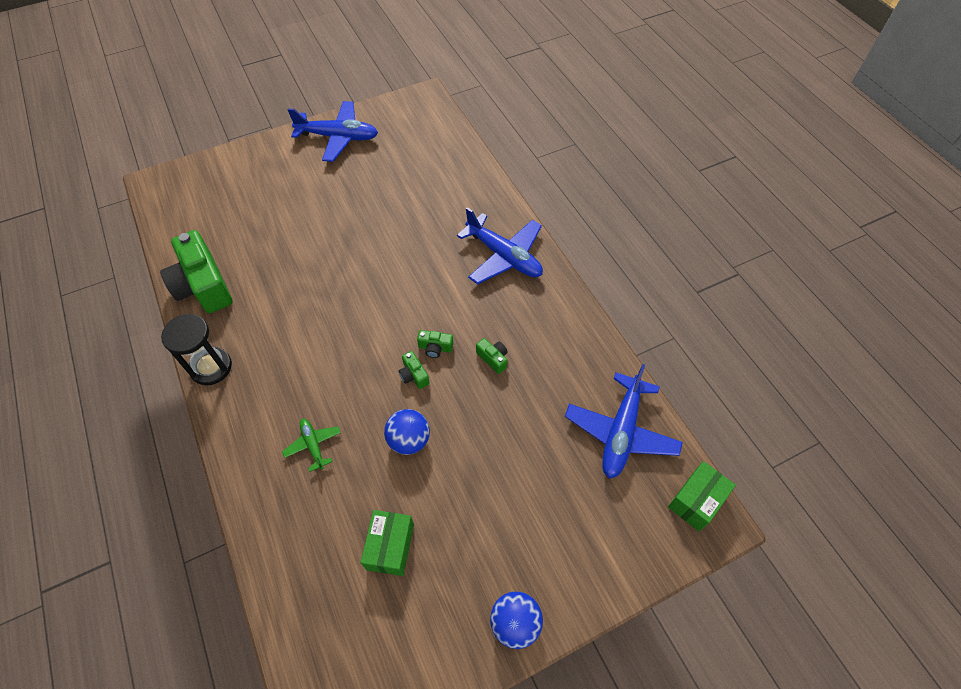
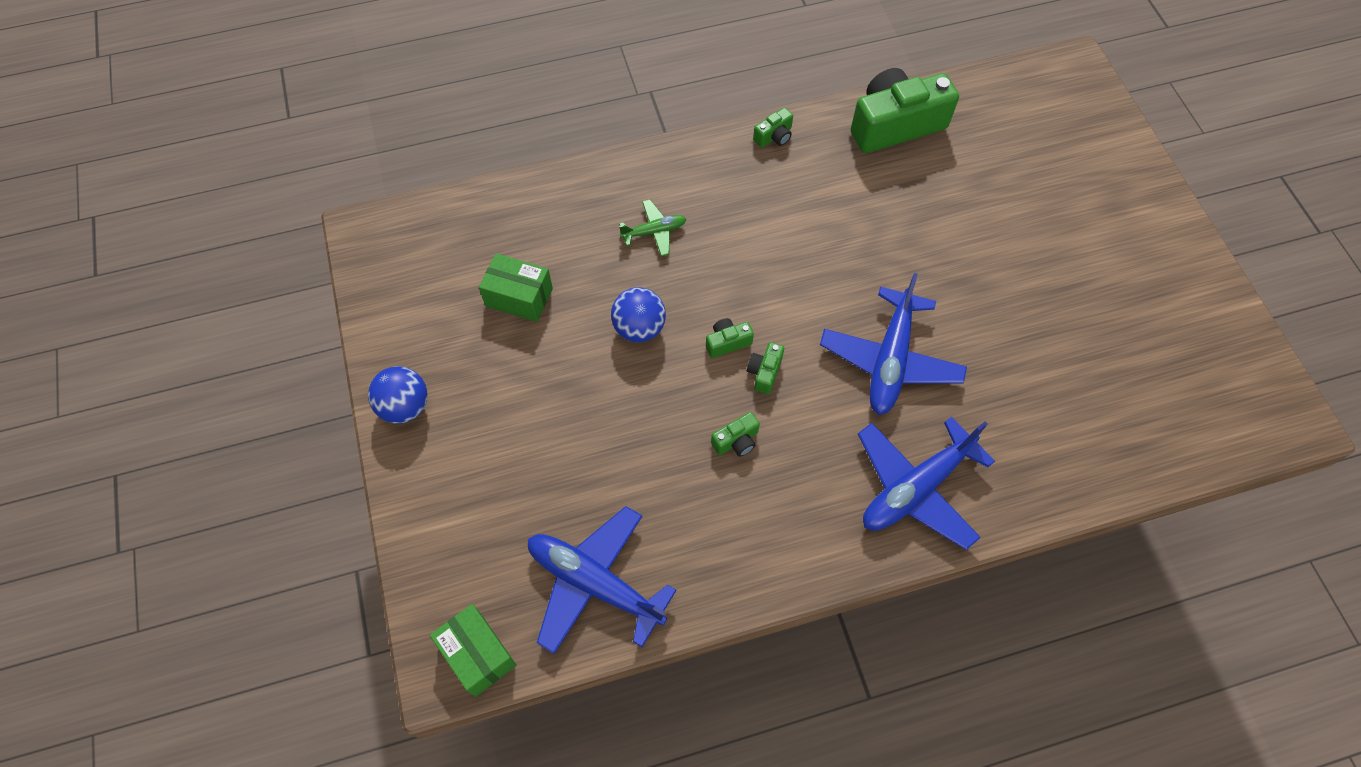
camera: 100 degrees right, 5 degrees up
(211, 367) = (774, 136): black hourglass -> green camera
(338, 137) = (1178, 282): blue plane -> blue plane (890, 360)

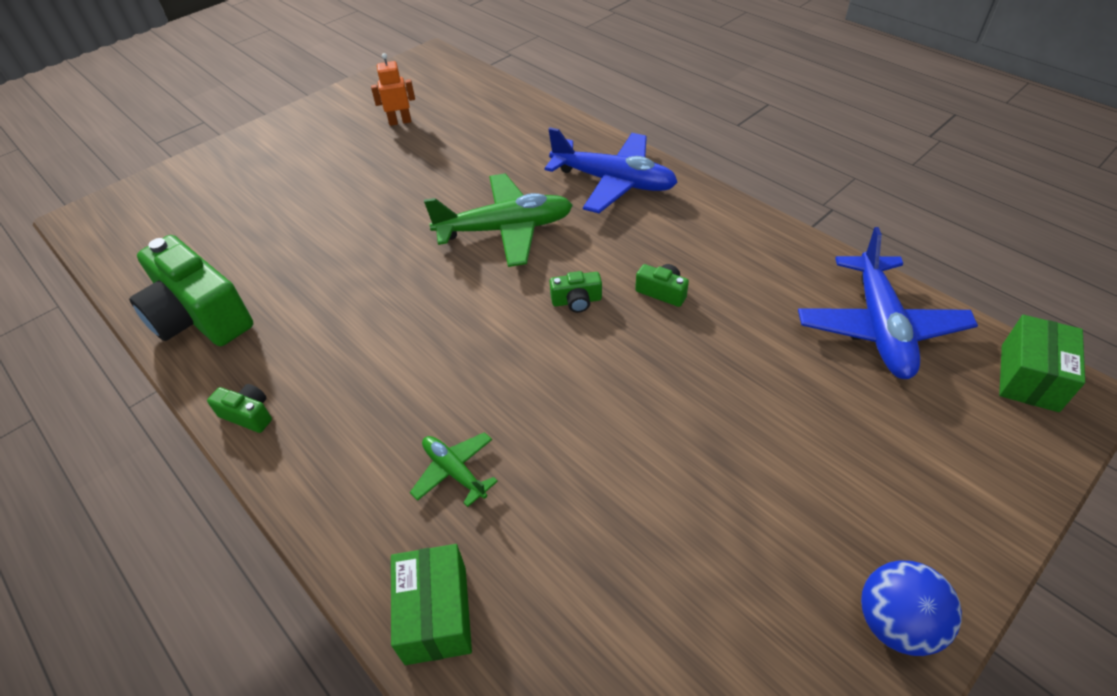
camera: 115 degrees left, 15 degrees down
(519, 297) = (643, 577): green box -> green box (436, 614)
(639, 328) = (597, 421): blue ball -> none
(727, 342) = (563, 340): green camera -> none
(890, 360) = (505, 229): blue plane -> green plane
(1136, 338) = (400, 121): none -> orange robot

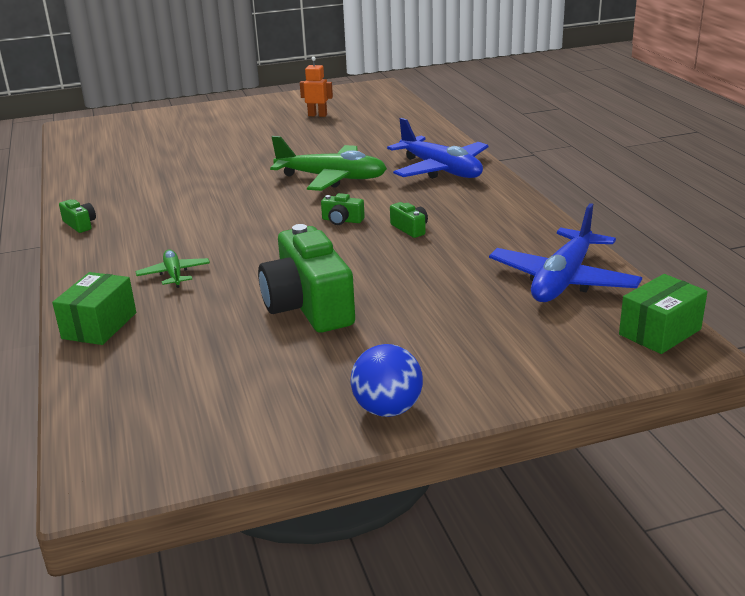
camera: 25 degrees right, 20 degrees down
(200, 316) = (95, 179): green camera -> green camera (308, 306)

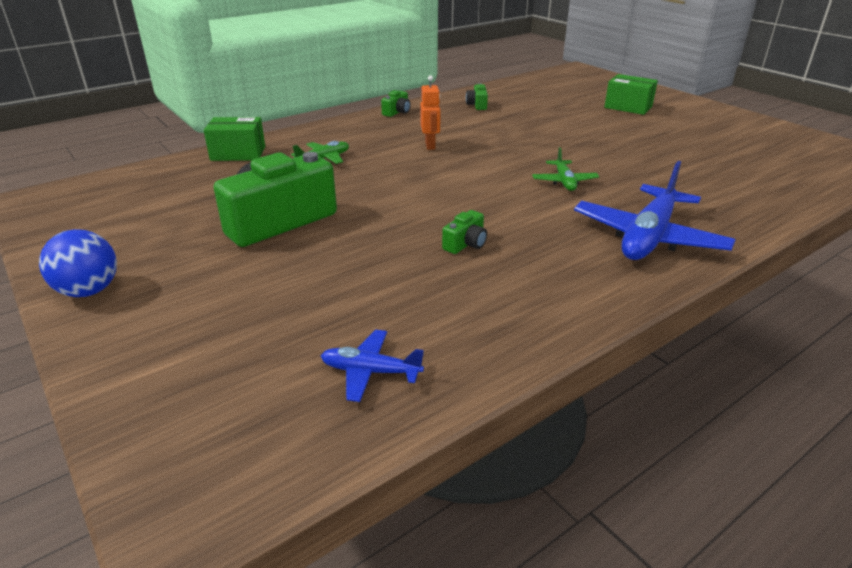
camera: 70 degrees right, 5 degrees up
(317, 115) = (729, 144): orange robot -> orange robot (430, 145)
(332, 178) = (564, 181): green plane -> green plane, size x0.51
(342, 220) = (464, 204): green camera -> green camera (477, 105)
(563, 280) = (370, 371): blue plane -> blue plane, size x0.51
(660, 332) = (232, 482): green box -> green box (628, 107)

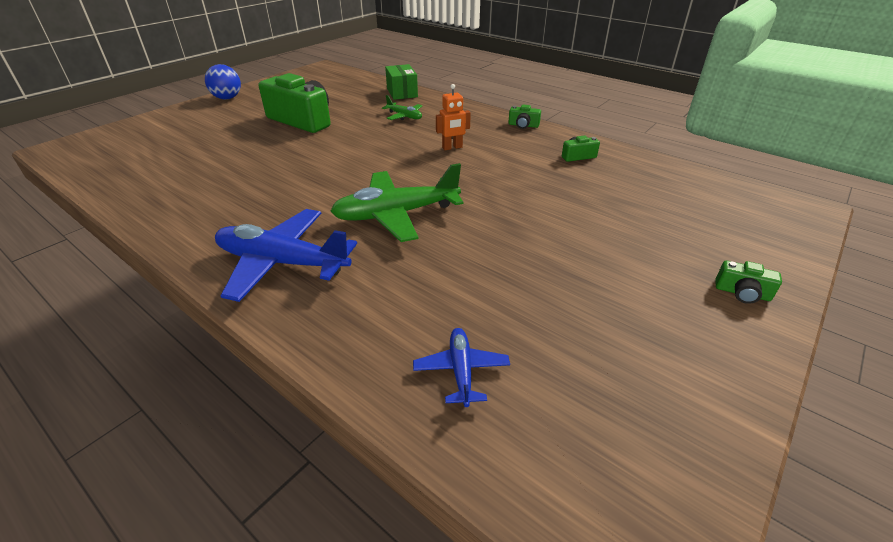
camera: 75 degrees right, 5 degrees up
(370, 371) = (131, 169): blue plane -> blue plane (461, 370)
(465, 244) = (271, 180): green camera -> green camera (742, 293)
(564, 181) = (396, 214): green plane -> green plane, size x1.98
(628, 107) = (670, 252): green box -> none

